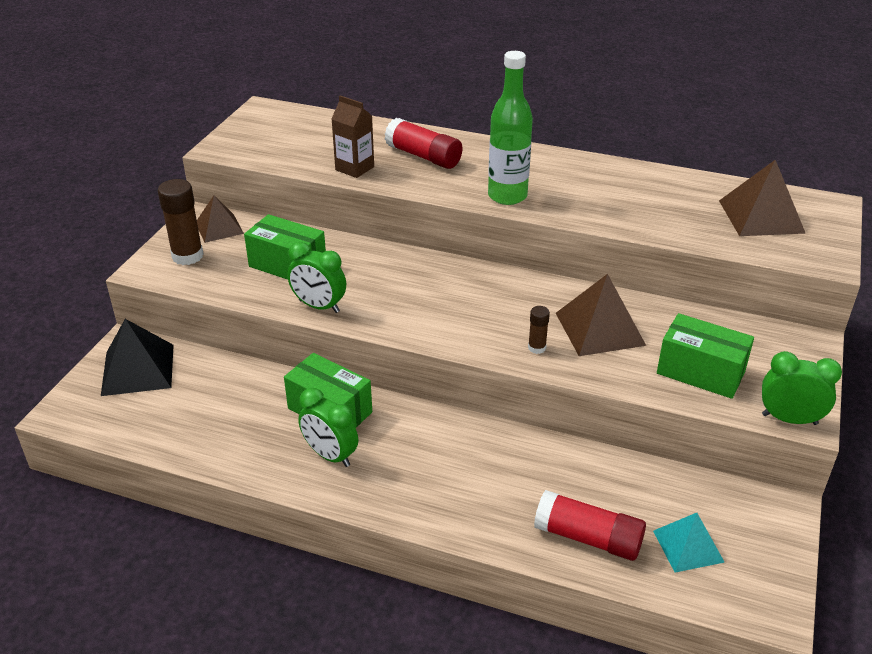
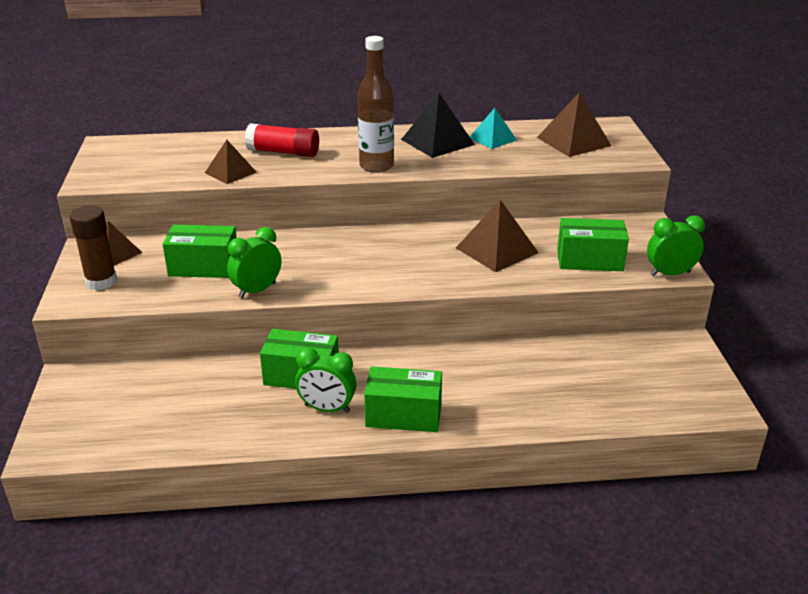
camera: 25 degrees left, 5 degrees down
(138, 369) = (96, 394): black pyramid -> black pyramid (437, 142)
(319, 306) = (257, 290): green clock -> green clock turned 135 degrees clockwise
(354, 168) = (230, 172): brown carton -> brown pyramid
(399, 489) = (403, 415): none -> green box
(507, 196) = (376, 166): green bottle -> brown bottle
(537, 348) = (460, 274): brown glue stick -> none
(588, 538) = (570, 402): red glue stick -> none
(688, 546) = (642, 385): turquoise pyramid -> turquoise pyramid (492, 139)

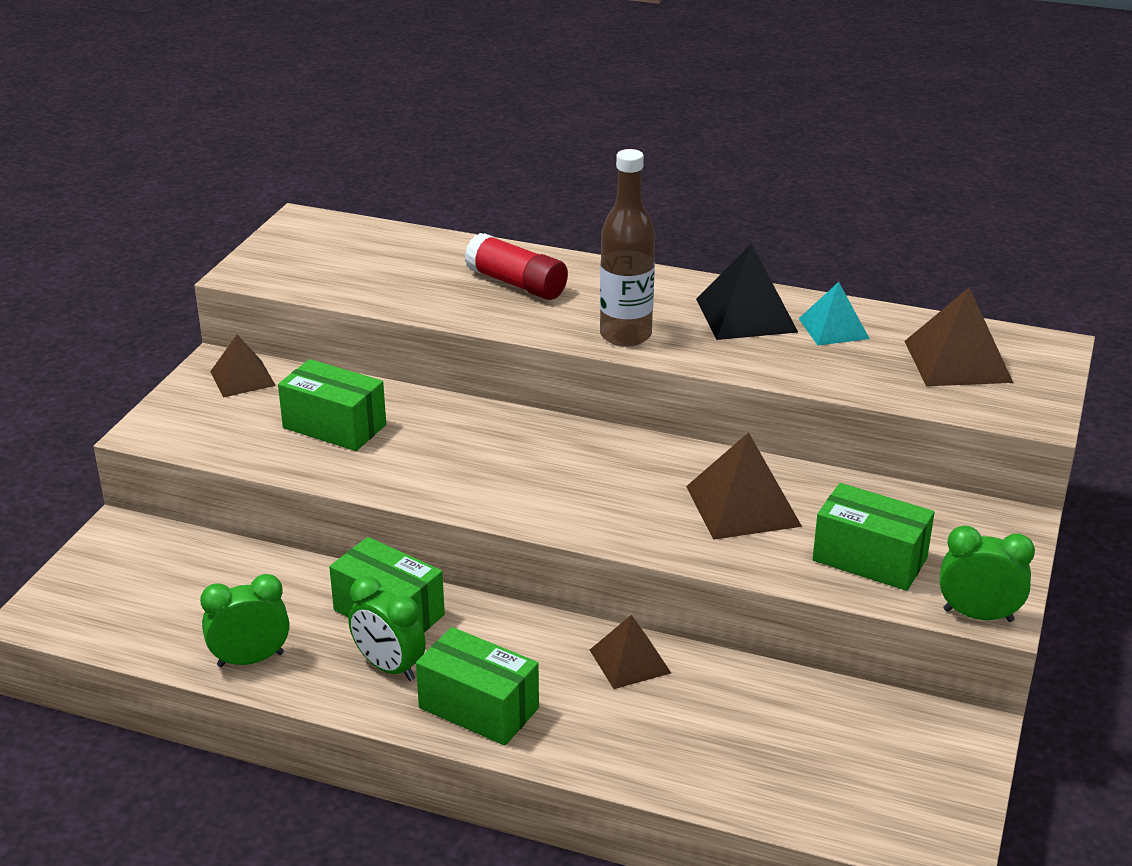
camera: 25 degrees right, 0 degrees up
(101, 282) = (201, 414): brown glue stick -> none
(230, 172) = (424, 299): brown pyramid -> brown pyramid (630, 661)
(257, 290) = (376, 478): green clock -> green clock (250, 659)

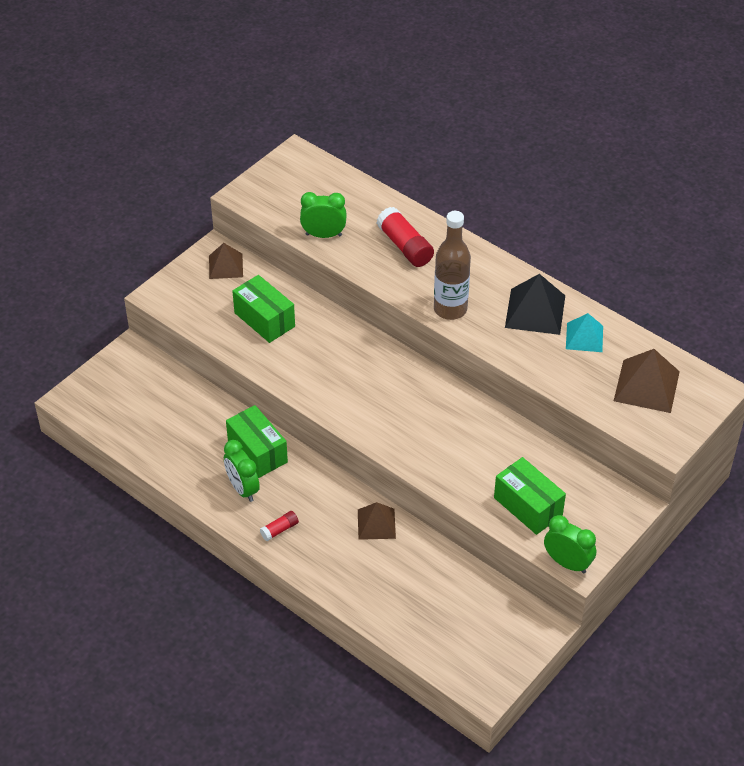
camera: 20 degrees right, 15 degrees up
(250, 659) = (171, 462): green clock -> green clock (323, 235)
(478, 708) = (279, 530): green box -> red glue stick
(743, 506) = (475, 446): brown pyramid -> none

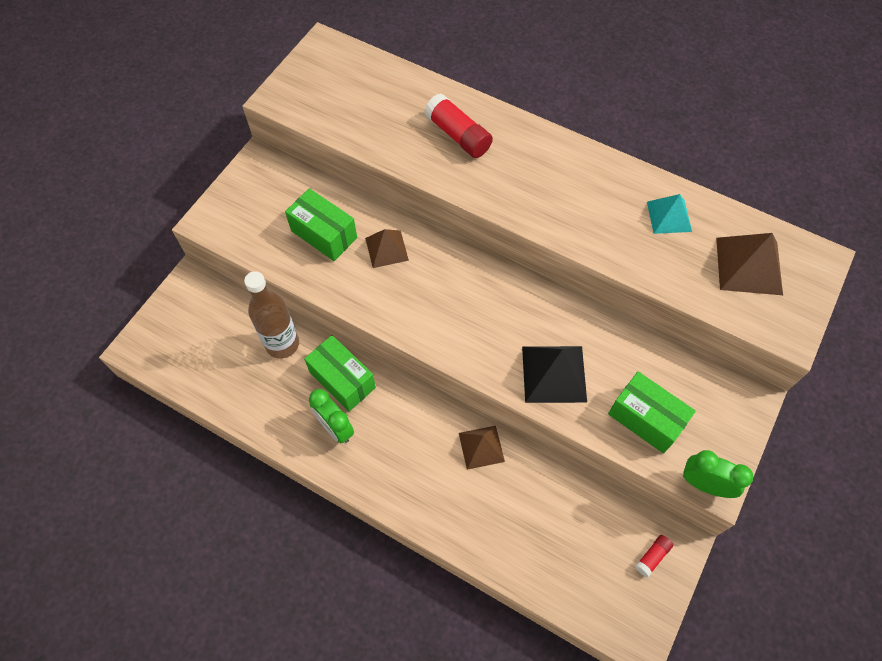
camera: 10 degrees left, 15 degrees up
(225, 266) = (272, 177): brown pyramid -> brown pyramid (386, 249)
(279, 530) = (382, 472): red glue stick -> red glue stick (652, 557)
(323, 235) = (370, 133): green clock -> none
(450, 309) = (522, 203): brown bottle -> brown bottle (282, 344)
(535, 311) = (610, 192): black pyramid -> black pyramid (554, 373)

